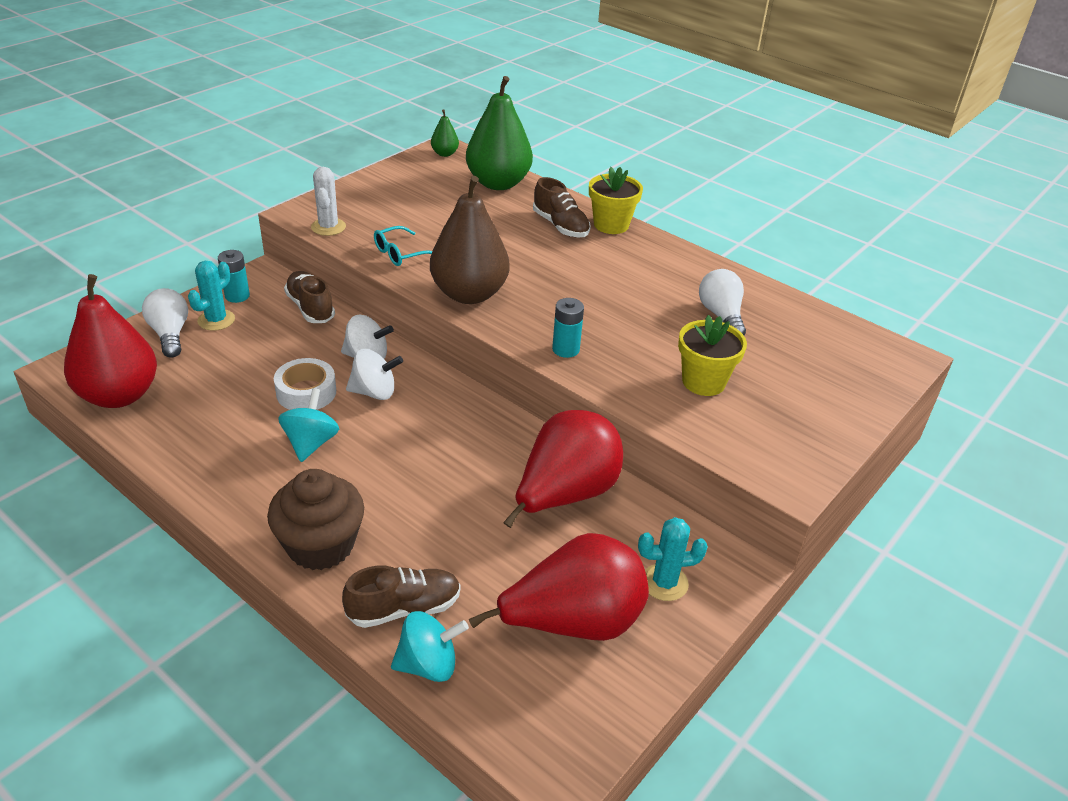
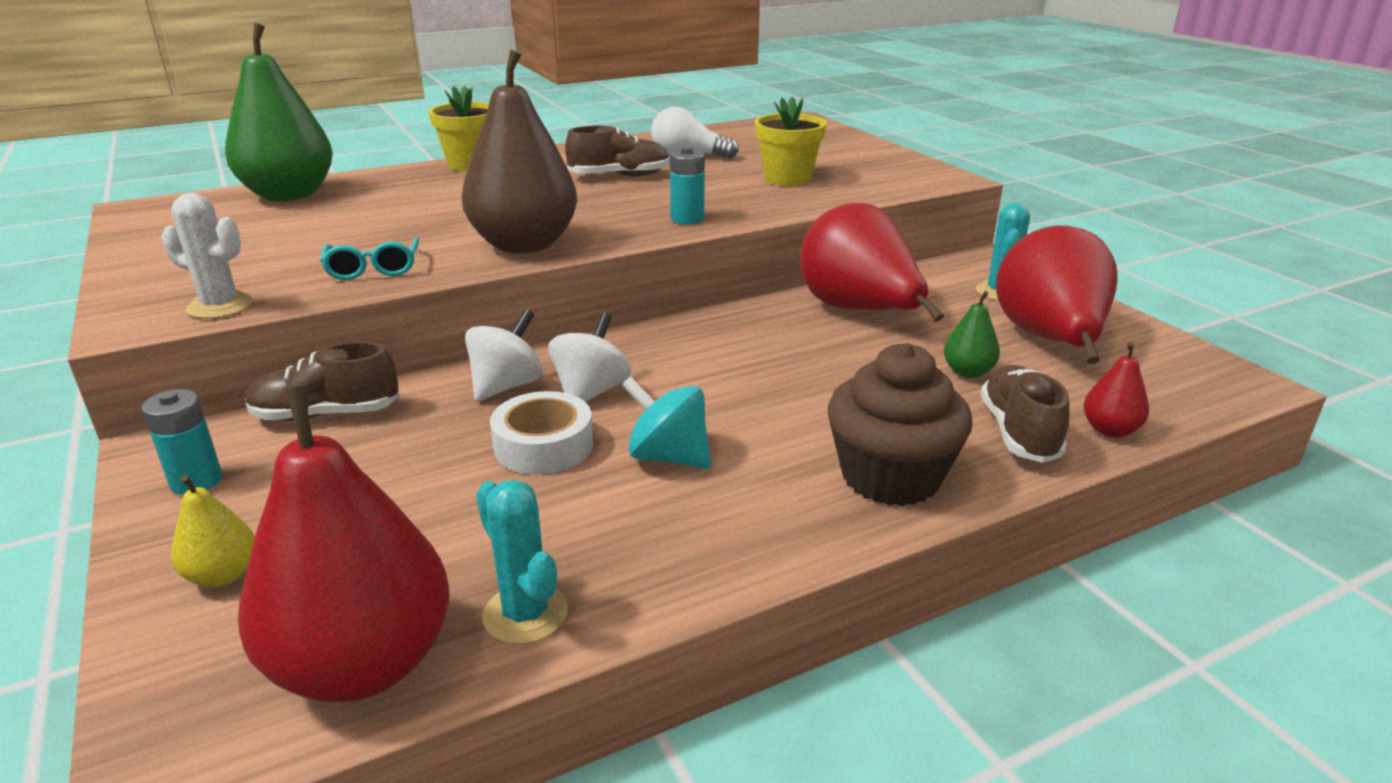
camera: 65 degrees left, 10 degrees down
(170, 334) = (222, 575): white light bulb -> yellow pear
(216, 320) = (244, 513): turquoise cactus -> turquoise cactus (525, 614)
(428, 664) = (1109, 430): turquoise spinning top -> red pear
(444, 154) = (154, 210): green pear -> green pear (968, 372)
(560, 226) = (439, 183): brown shoe -> brown shoe (619, 176)

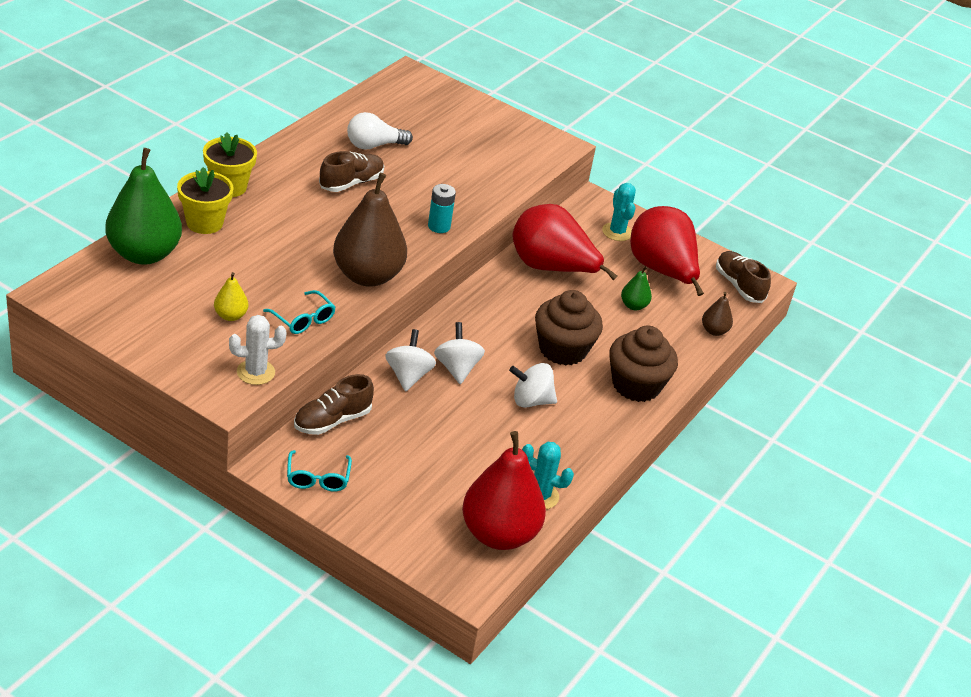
camera: 35 degrees left, 10 degrees up
(196, 481) = (318, 478): turquoise battery -> turquoise glasses
(222, 575) = (395, 518): yellow pear -> yellow pear (230, 316)
(543, 446) = (466, 410): white tape -> none
(668, 457) = (531, 401): turquoise spinning top -> white spinning top
(787, 179) = (464, 165): yellow flower pot -> yellow flower pot (204, 223)
(792, 402) = (562, 349): none -> brown cupcake
(1019, 432) = (676, 342): brown shoe -> brown shoe (739, 286)
(1109, 430) = (714, 331): red pear -> brown pear

